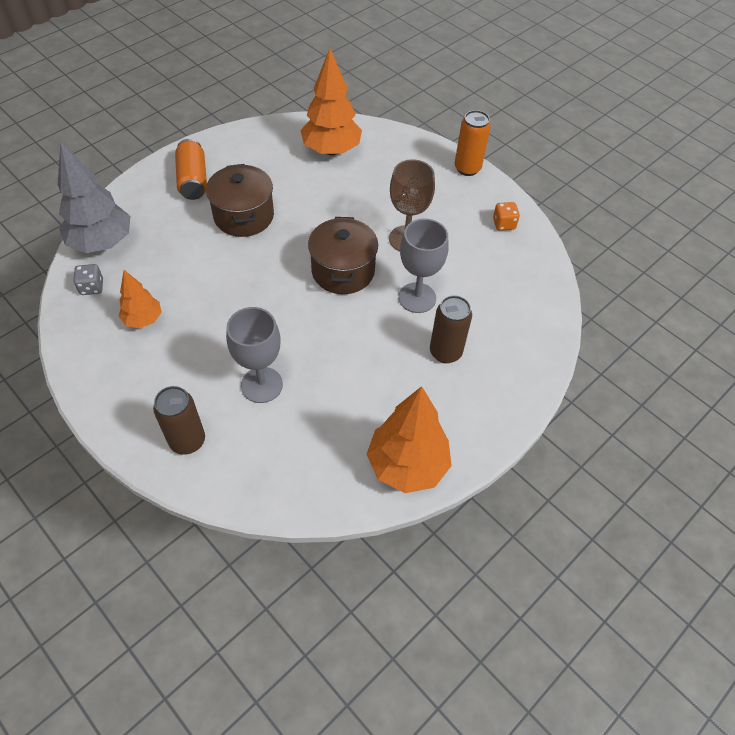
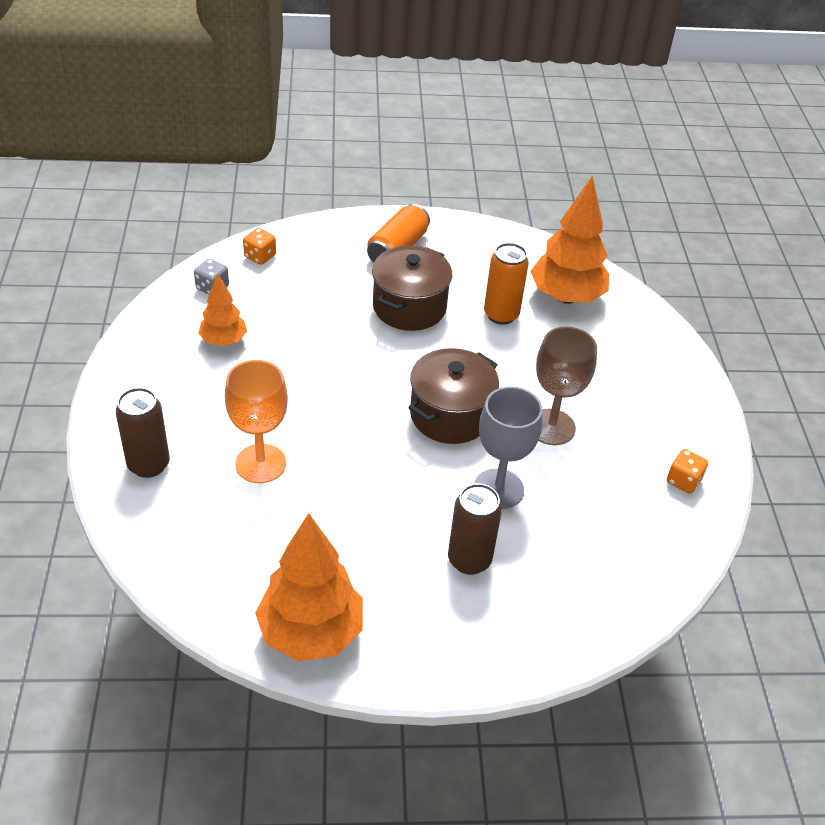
camera: 40 degrees right, 10 degrees down
(102, 243) = (260, 256): grey tree -> orange dice
(262, 385) = (260, 463): grey goblet -> orange goblet
(467, 168) = (704, 400): orange can -> orange can (501, 315)

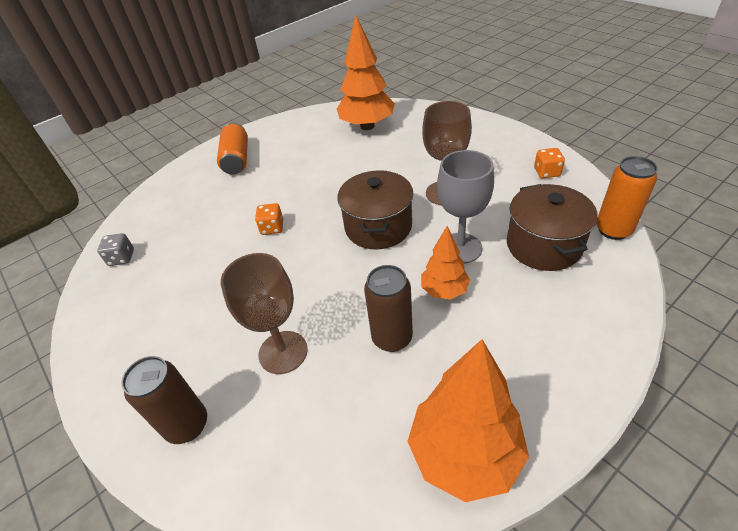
camera: 30 degrees left, 0 degrees up
(223, 341) = (165, 287): orange tree -> orange tree (444, 290)
(260, 256) = (141, 217): orange dice -> orange dice (272, 228)
(260, 463) = (283, 352): orange goblet -> brown goblet
(409, 307) = (280, 185): brown pot -> brown pot (543, 245)
(469, 560) = (499, 305): brown can -> brown can (392, 338)
(501, 315) = (341, 155): orange can -> orange can (613, 230)

